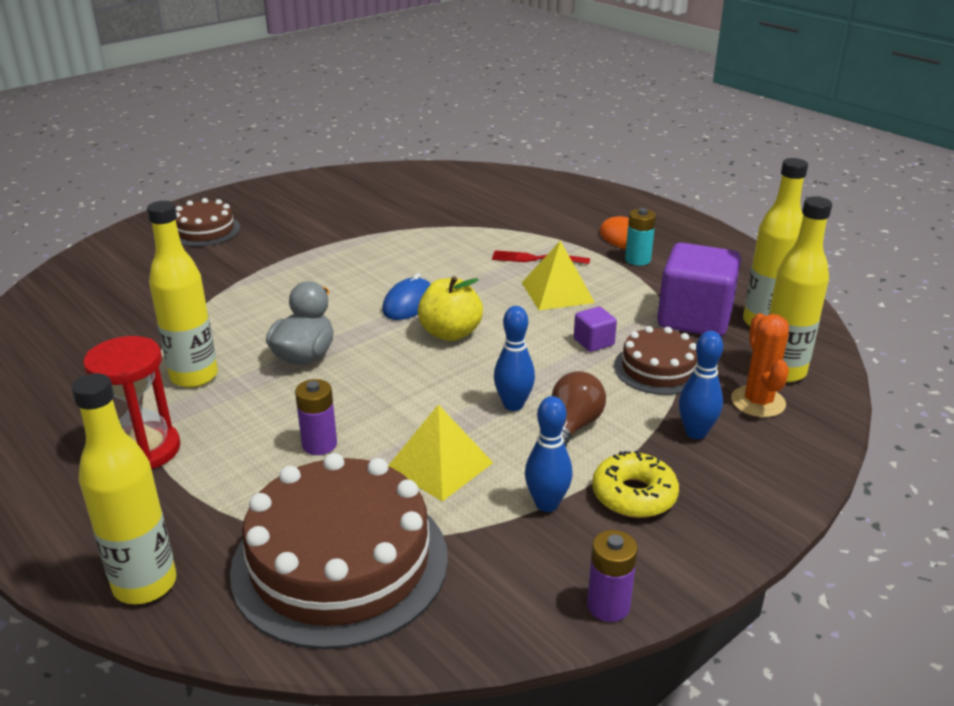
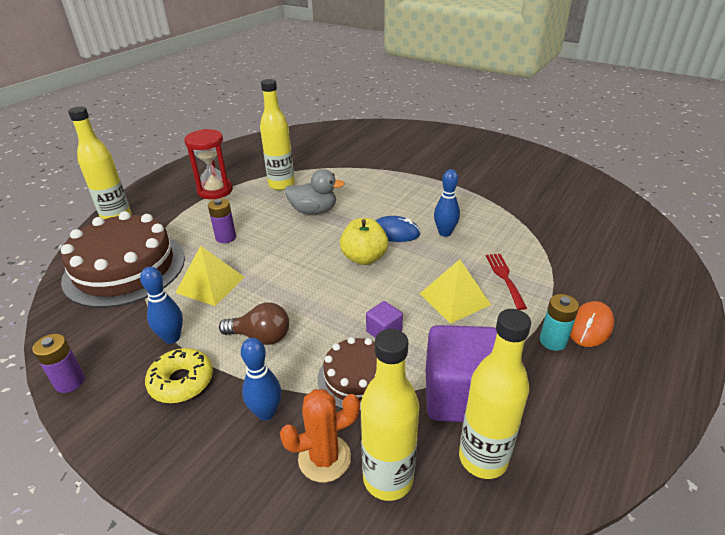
camera: 75 degrees right, 5 degrees up
(205, 231) = (439, 144): brown cake -> none
(513, 405) = (282, 303): blue bowling pin -> blue bowling pin (445, 233)

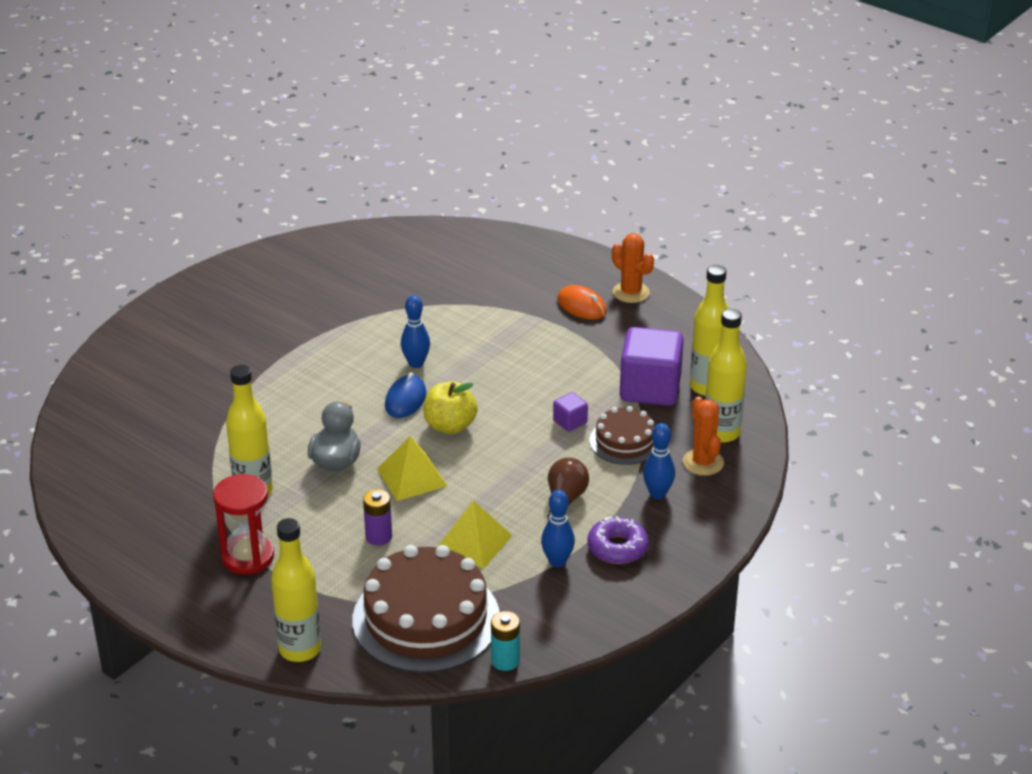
camera: 85 degrees left, 0 degrees up
(70, 382) = (609, 624): purple battery -> none
(181, 381) = (617, 548): yellow donut -> purple donut
(454, 299) = (531, 373): yellow pyramid -> yellow pyramid (411, 477)
(504, 277) = (505, 338): red fork -> none
(553, 341) = (596, 329): turquoise battery -> turquoise battery (505, 661)
(645, 367) = (631, 292): none -> orange cactus

